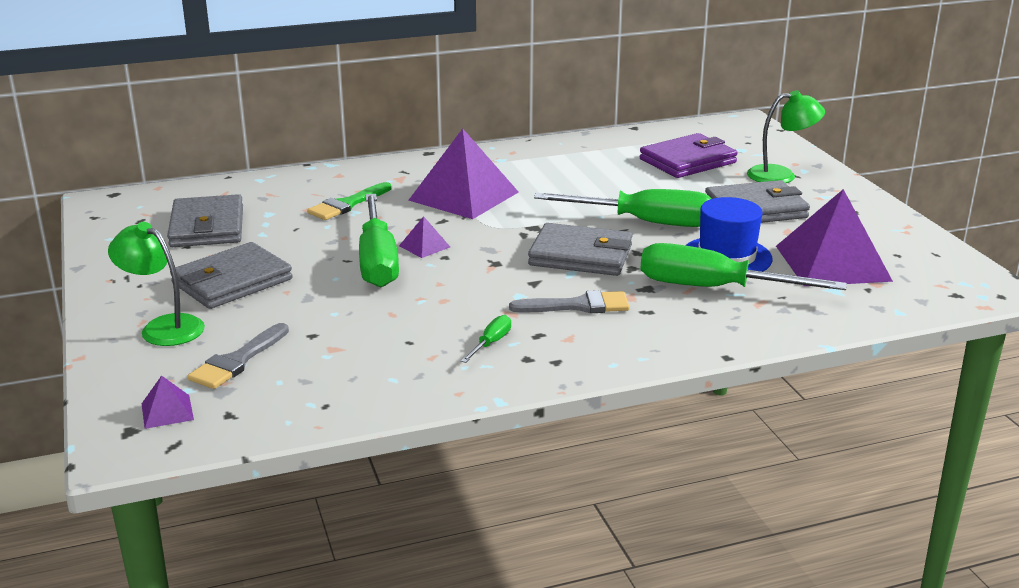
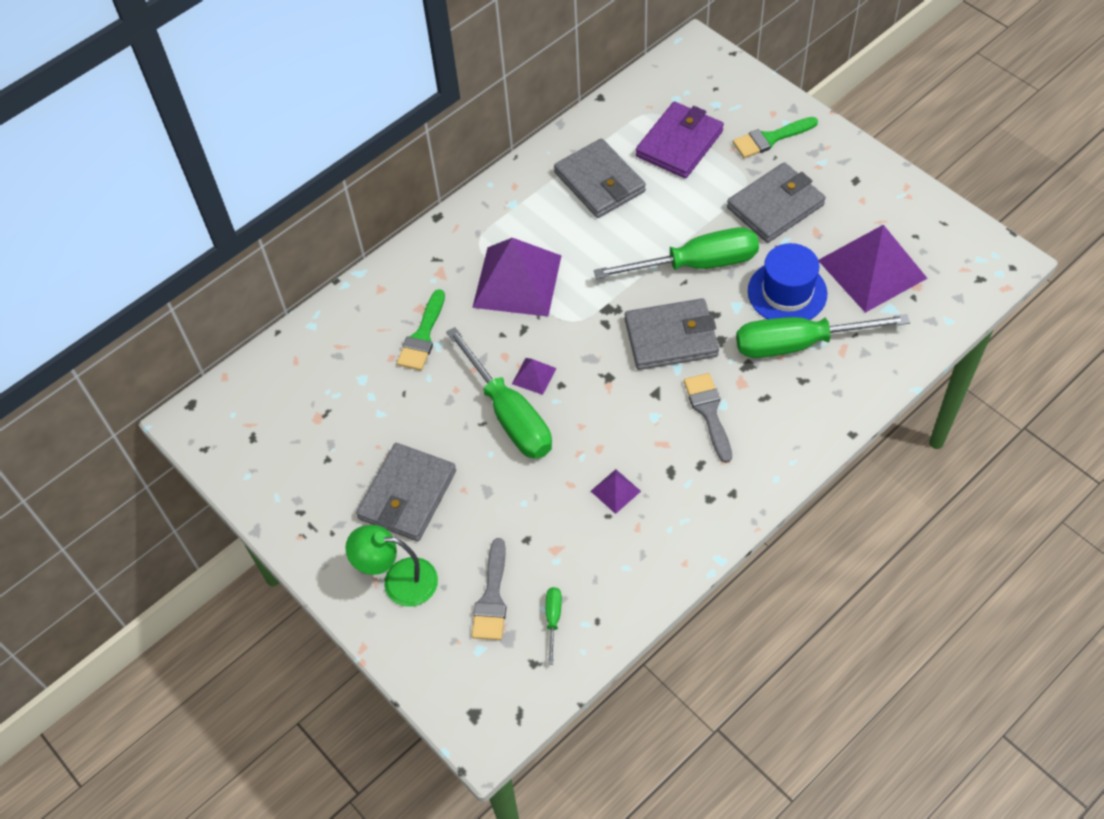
camera: 20 degrees left, 30 degrees up
(167, 411) = (484, 680): purple pyramid -> purple pyramid (615, 491)
(207, 227) = (323, 422): grey wallet -> grey wallet (599, 182)
(491, 343) = (671, 490): green screwdriver -> green screwdriver (553, 619)
(578, 306) = (708, 412): grey brush -> grey brush turned 75 degrees counterclockwise
(781, 175) = (770, 138): green lamp -> green brush

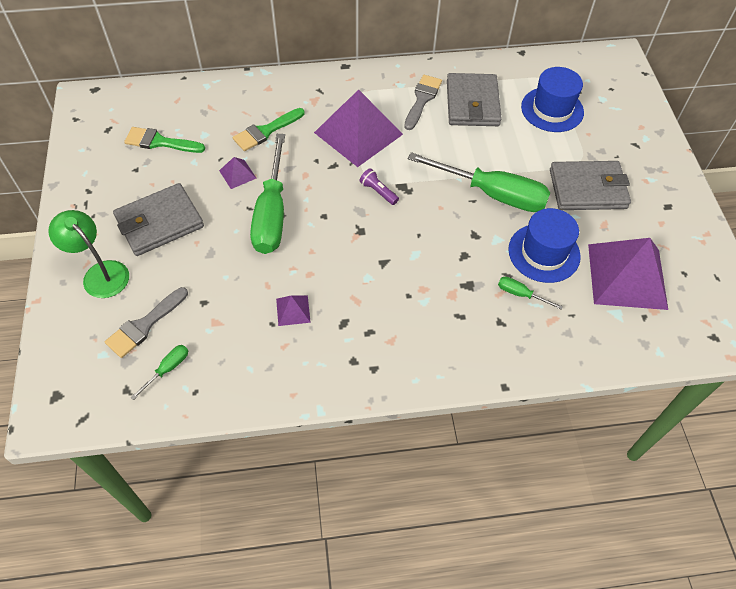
camera: 30 degrees right, 0 degrees up
(534, 376) = (311, 199): purple pyramid -> purple pyramid (237, 174)
(590, 328) = (378, 192): none -> purple flashlight
(671, 337) = (429, 232): grey wallet -> none
(679, 143) = (552, 109): purple wallet -> blue hat
(708, 412) = (409, 299): grey brush -> grey brush (422, 99)
(770, 138) = (624, 142): green brush -> green brush (160, 142)
(798, 344) = (520, 294): green screwdriver -> green screwdriver, size x0.42

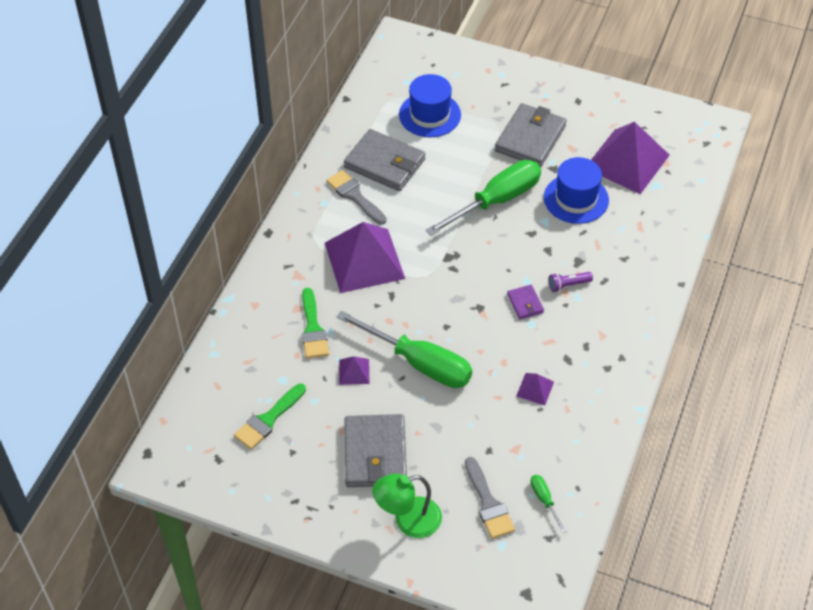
camera: 60 degrees left, 5 degrees down
(378, 192) = (444, 276): purple flashlight -> purple flashlight (568, 285)
(388, 263) = (525, 303): none -> purple wallet
(520, 294) = (606, 233): green screwdriver -> none

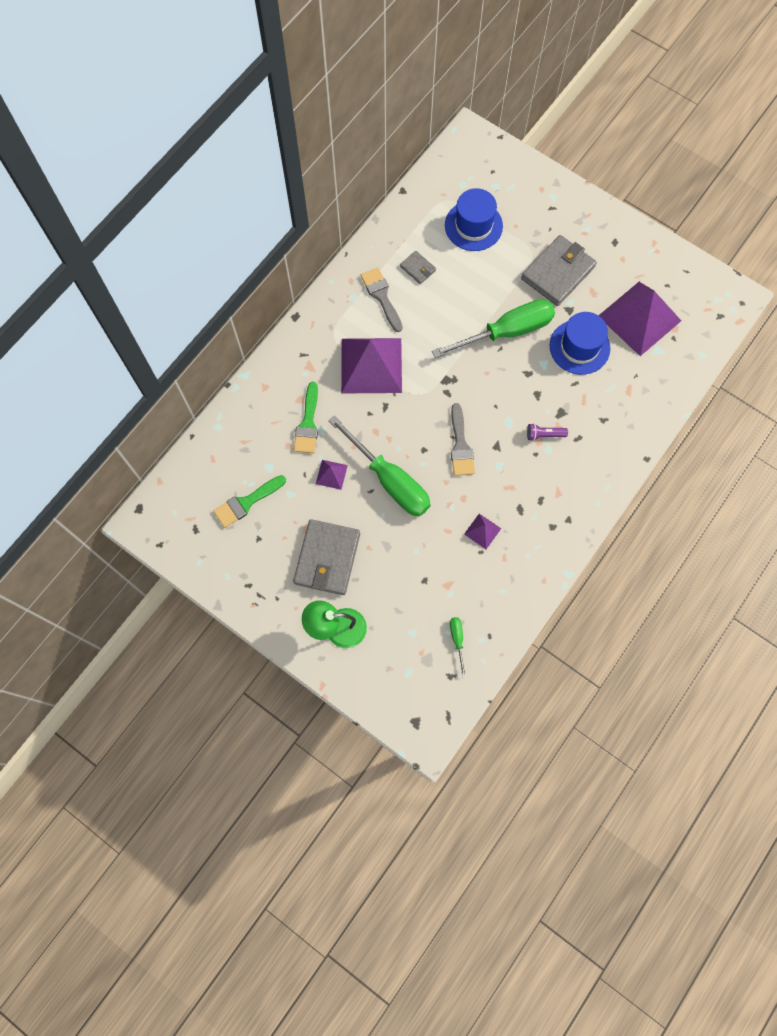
camera: 15 degrees right, 20 degrees up
(384, 163) = (418, 268): grey wallet -> grey wallet, size x0.48
(488, 503) = (409, 630): grey brush -> grey brush (460, 445)
(525, 303) = (500, 444): purple wallet -> none

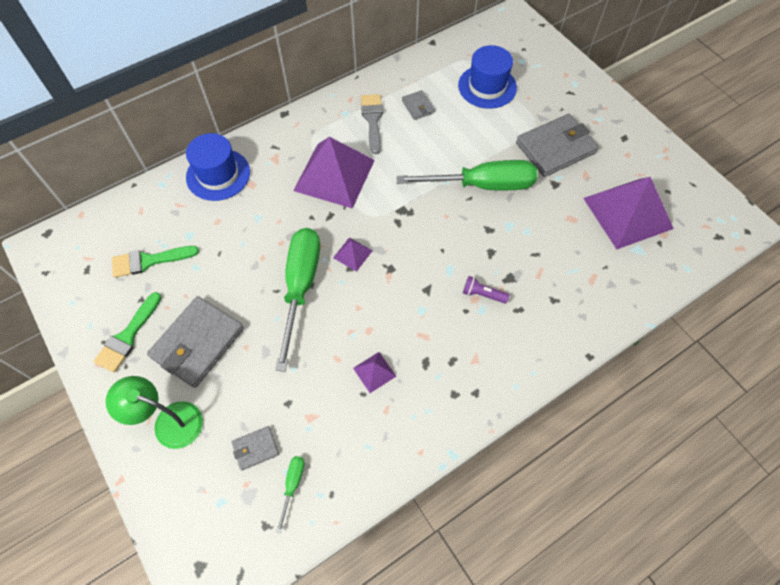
camera: 20 degrees right, 10 degrees down
(308, 423) = (247, 208): green brush -> green brush (128, 336)
(331, 474) = (245, 262): purple pyramid -> purple pyramid (352, 254)
(390, 480) = (300, 287): green screwdriver -> green screwdriver turned 150 degrees counterclockwise
(416, 624) = (255, 448): none -> grey wallet
(460, 445) = (389, 276): grey brush -> none
(579, 347) = (553, 221): blue hat -> blue hat (218, 174)

